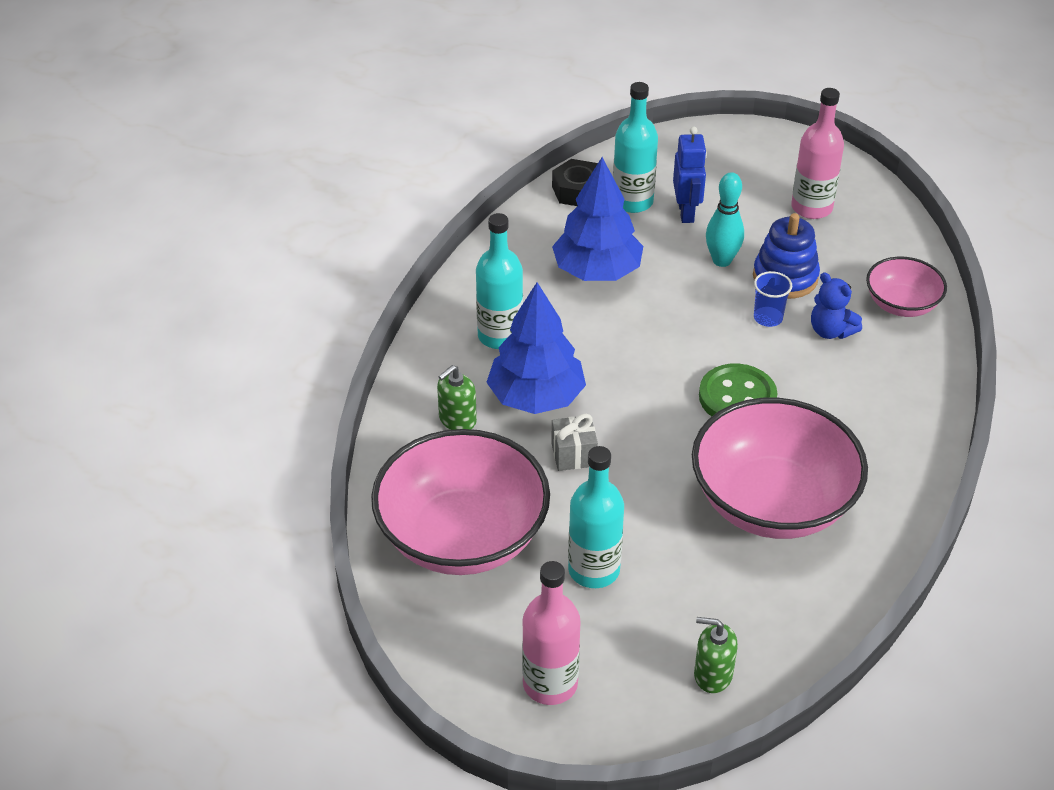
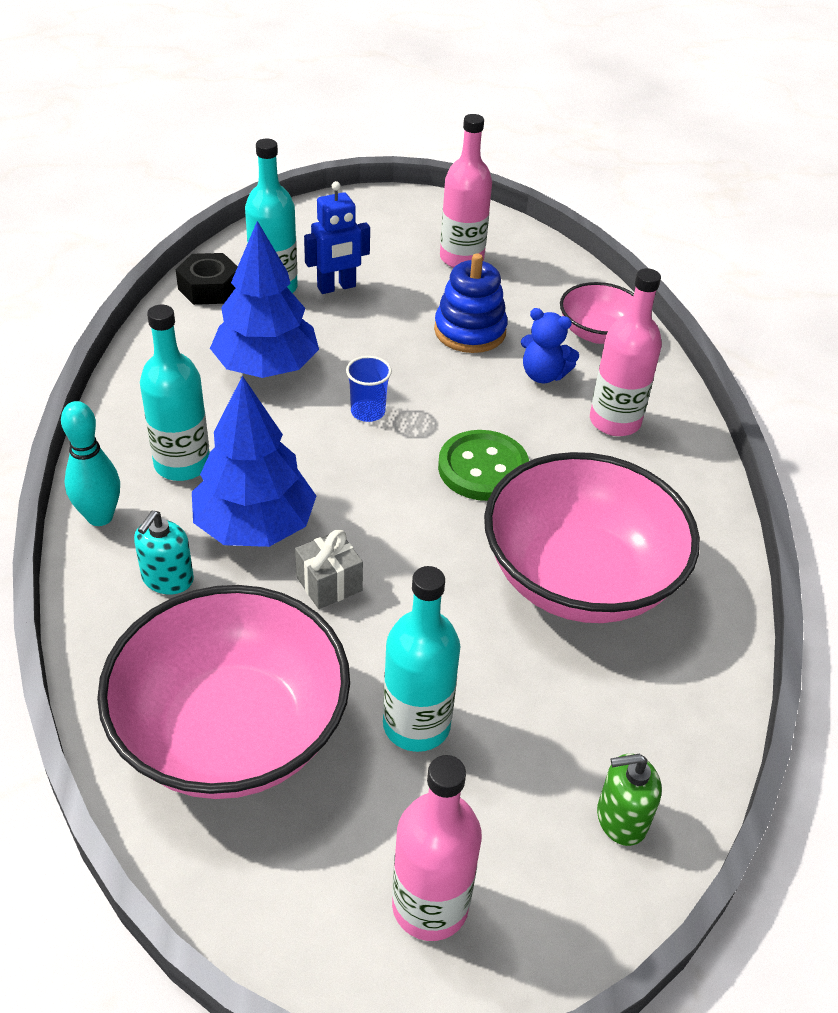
camera: 25 degrees left, 0 degrees up
(457, 419) = (167, 579): green soap dispenser -> turquoise soap dispenser
(686, 212) = (336, 287): blue robot -> blue robot turned 90 degrees clockwise
(722, 260) = (396, 328): turquoise bowling pin -> turquoise bowling pin (100, 517)
(768, 318) = (473, 376): blue cup -> blue cup (368, 412)
(873, 386) = (615, 421): none -> pink bottle

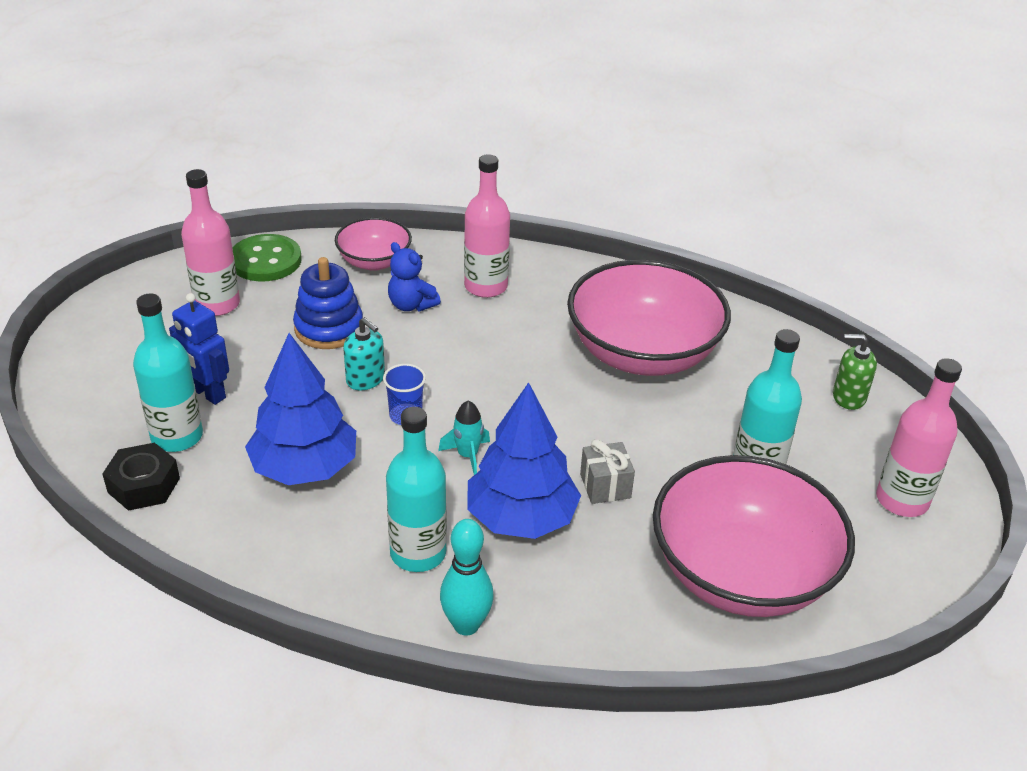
camera: 70 degrees left, 5 degrees down
(167, 579) = (565, 587): turquoise soap dispenser -> turquoise soap dispenser (365, 379)
(329, 468) = (467, 455): none -> turquoise rocket
(336, 287) = (207, 393): blue robot -> blue robot turned 135 degrees clockwise
(483, 468) = (508, 368): green button -> green button (266, 260)
(543, 375) = (411, 305): blue teddy bear -> blue teddy bear turned 90 degrees clockwise
(621, 818) = (848, 397): green soap dispenser -> green soap dispenser turned 90 degrees clockwise

